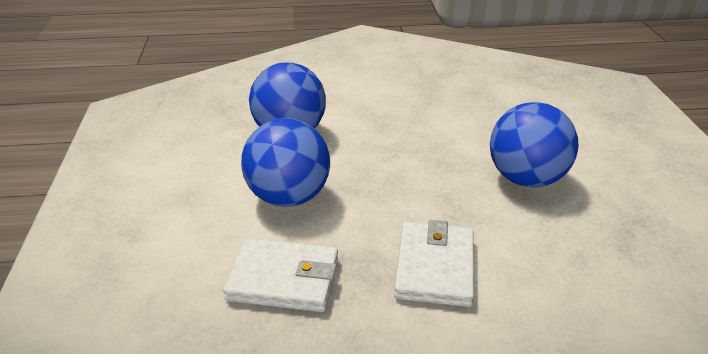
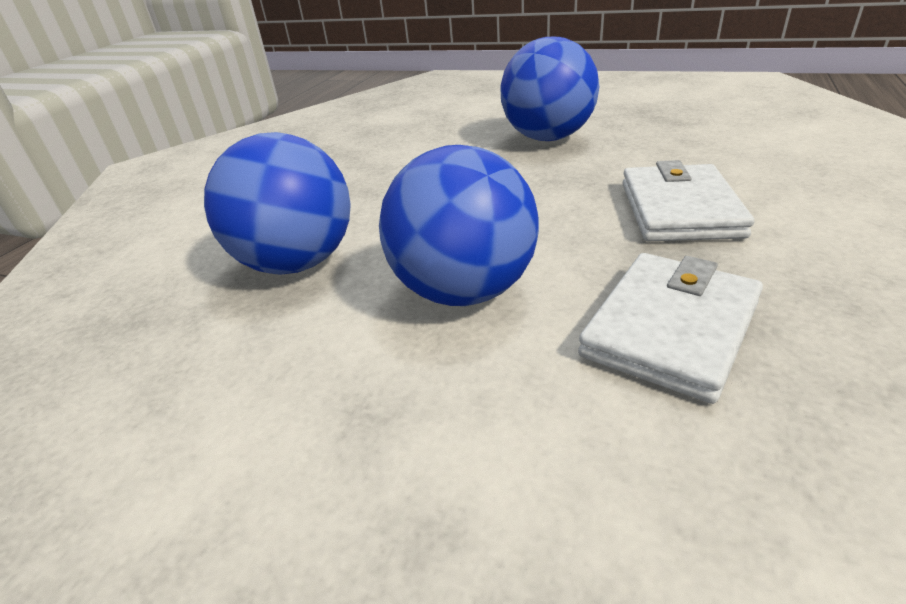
camera: 60 degrees left, 0 degrees up
(434, 267) = (679, 209): white wallet -> white wallet turned 60 degrees clockwise

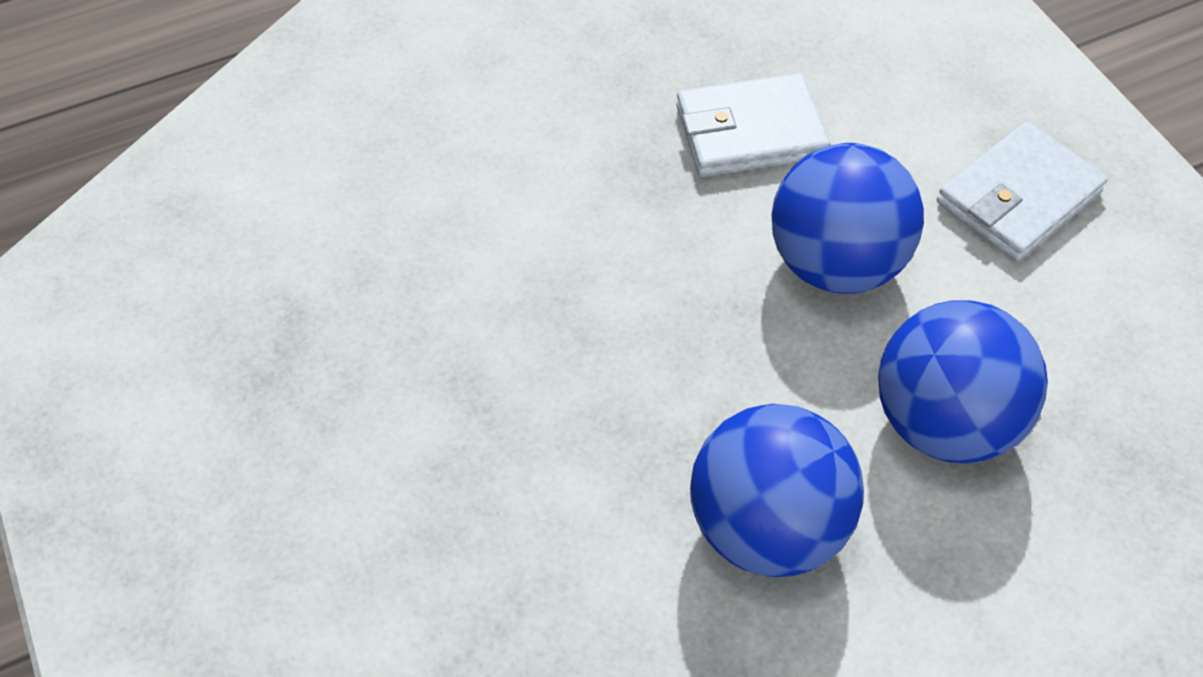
camera: 140 degrees left, 20 degrees up
(548, 138) = (454, 428): blue ball -> blue ball (766, 526)
(679, 209) = (565, 202): white wallet -> white wallet (1018, 197)

